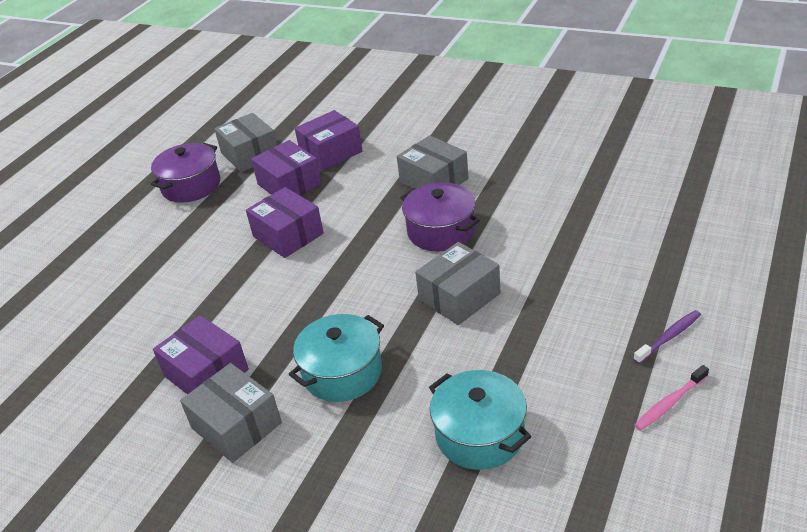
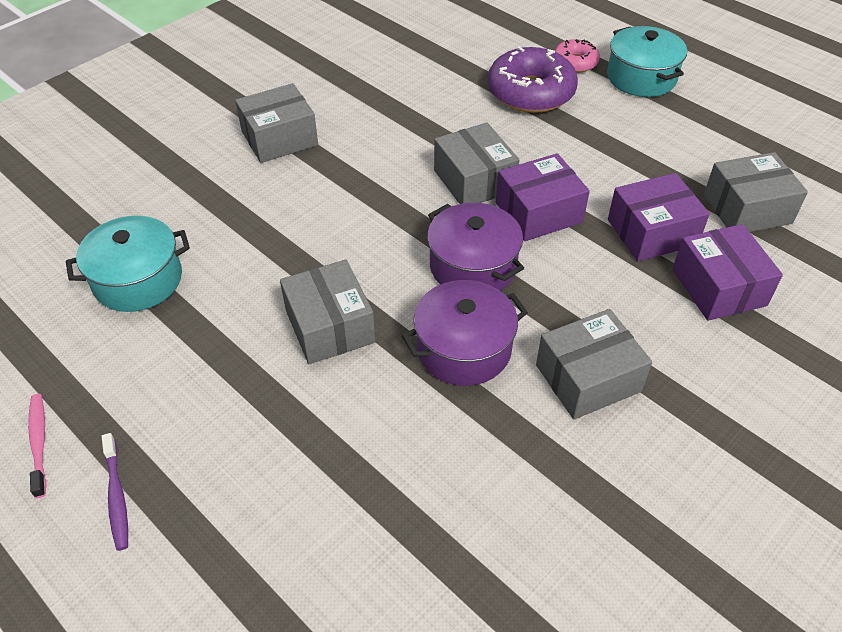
camera: 105 degrees right, 10 degrees up
(70, 266) = (575, 62): none -> pink donut
(123, 279) = (530, 92): none -> purple donut
(191, 186) = (690, 151): purple pot -> purple pot (473, 266)
(206, 373) = (356, 129): purple box -> none
(261, 276) = (474, 180): none -> grey box
(342, 372) = (288, 210): turquoise pot -> turquoise pot (641, 77)

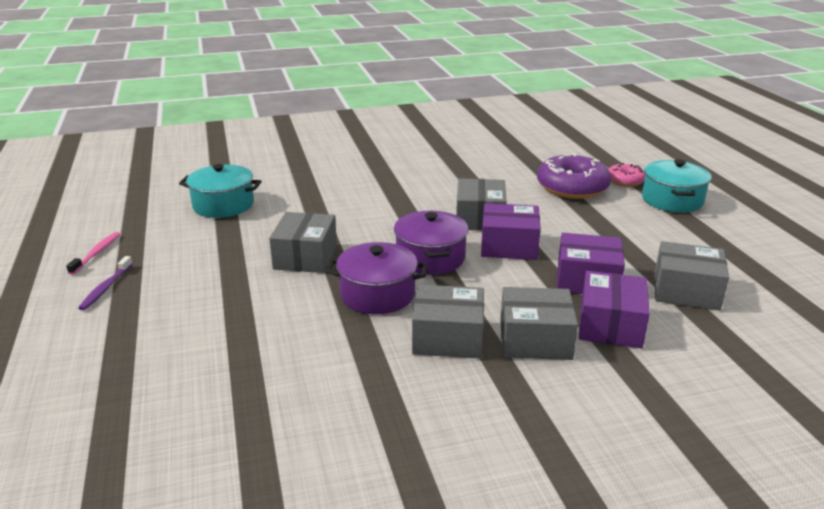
camera: 30 degrees right, 20 degrees down
(279, 138) = (374, 168): grey box -> grey box (535, 340)

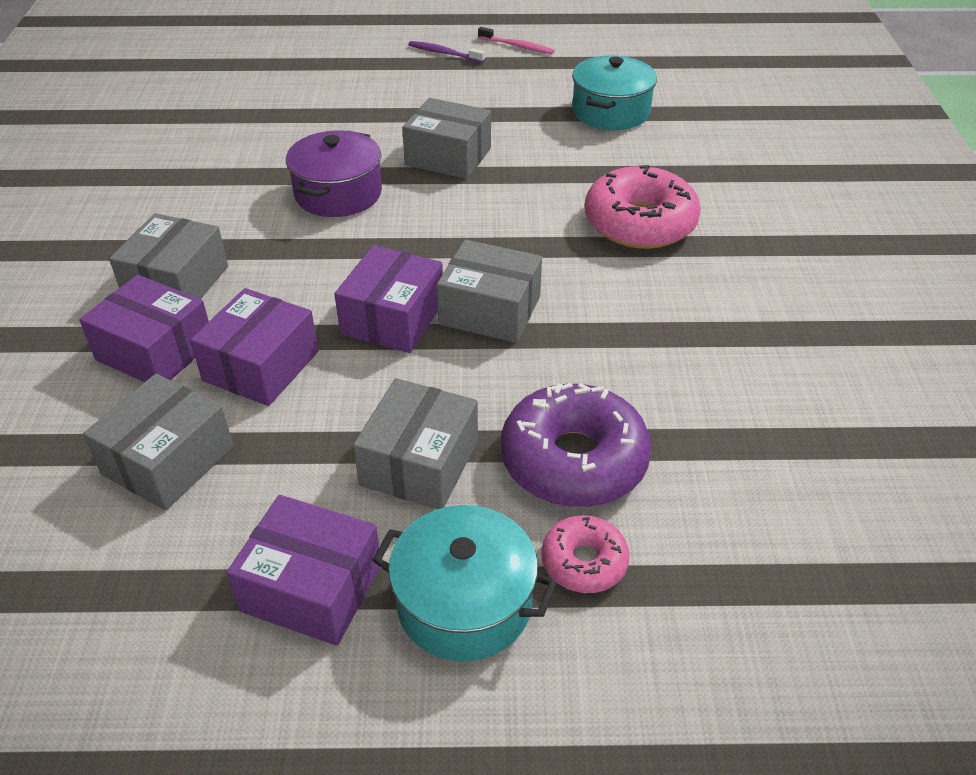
camera: 105 degrees right, 15 degrees up
(367, 187) = (640, 223): none -> pink donut
(430, 258) = (397, 243): purple pot -> none
(448, 337) = (226, 225): grey box -> grey box (419, 463)
(706, 232) = (312, 588): none -> purple box

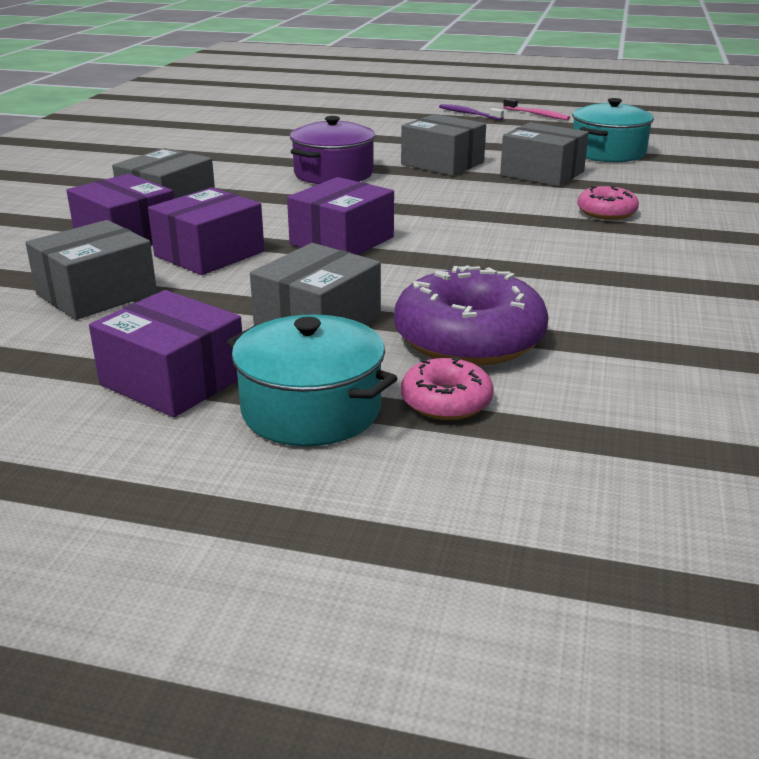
camera: 15 degrees right, 15 degrees down
(490, 310) = (434, 246): grey box -> grey box (542, 173)
(640, 223) = (606, 212): pink donut -> pink donut, size x0.54

